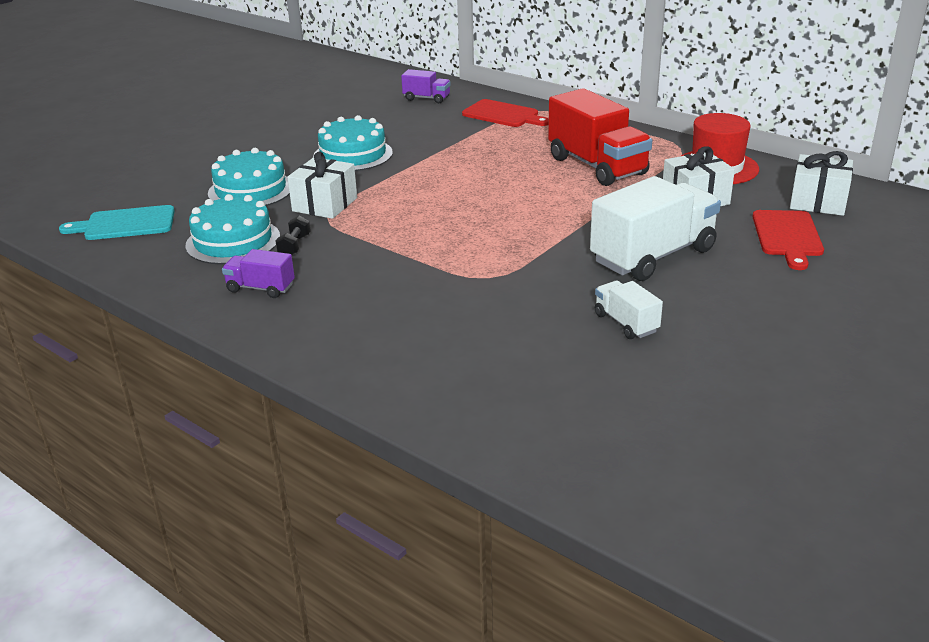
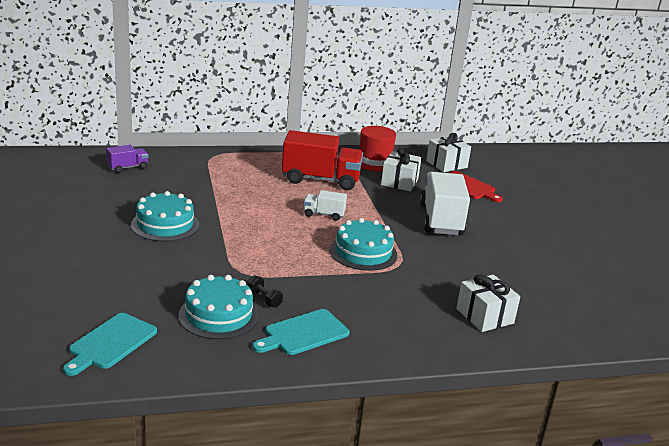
camera: 55 degrees left, 5 degrees down
(251, 190) = (149, 277): turquoise cake -> turquoise cake (363, 252)
(260, 288) = (303, 333): purple truck -> turquoise cutting board
(325, 204) = (222, 265): white gift -> white gift (484, 316)
(503, 115) = (203, 164): red cutting board -> none
(626, 323) = (495, 258): white truck -> white truck (323, 214)

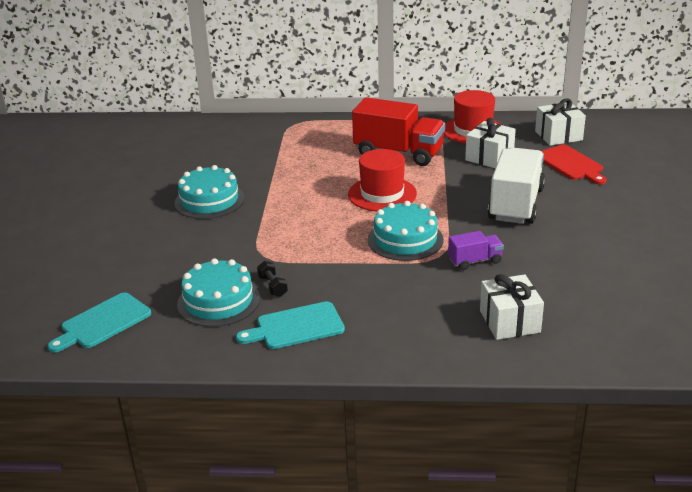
camera: 20 degrees right, 5 degrees up
(127, 167) = (200, 137): purple truck -> purple truck (475, 261)
(323, 214) = (382, 194): white truck -> red hat

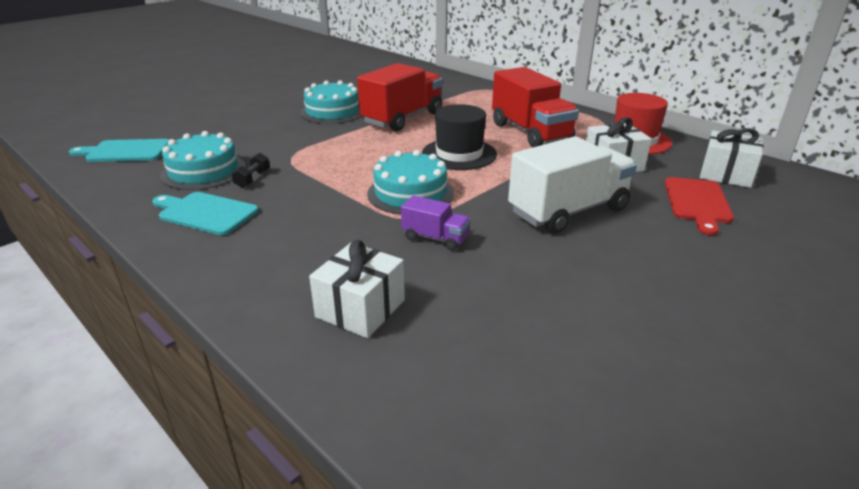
camera: 40 degrees right, 0 degrees up
(282, 181) = (402, 118): none -> red truck
(382, 194) = (459, 154): red hat -> black hat

